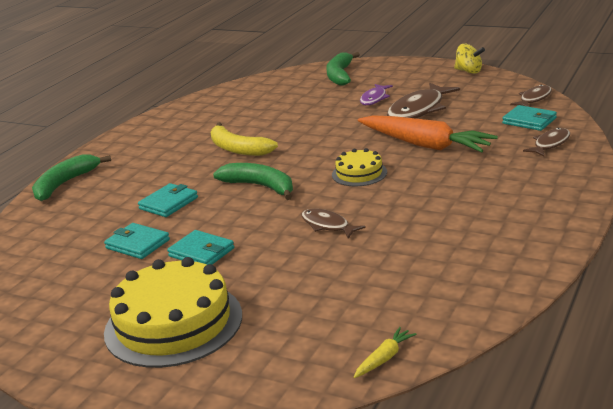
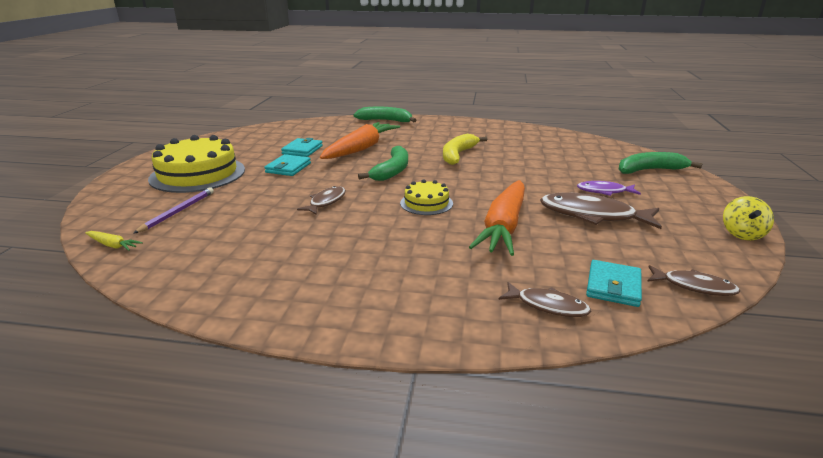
camera: 70 degrees right, 0 degrees up
(168, 203) = (361, 149): turquoise wallet -> orange carrot
(305, 323) = (178, 212): none -> purple pencil

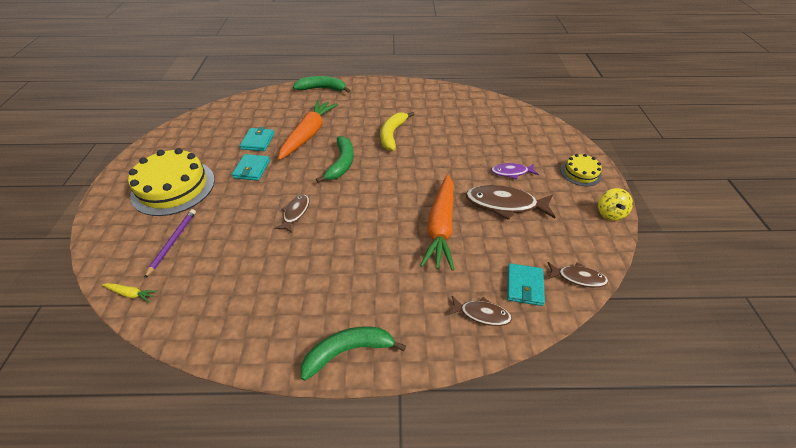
camera: 10 degrees left, 20 degrees up
(426, 203) = (377, 204): yellow cake -> yellow cake (580, 173)
(650, 170) = (544, 140): green banana -> green banana (348, 351)

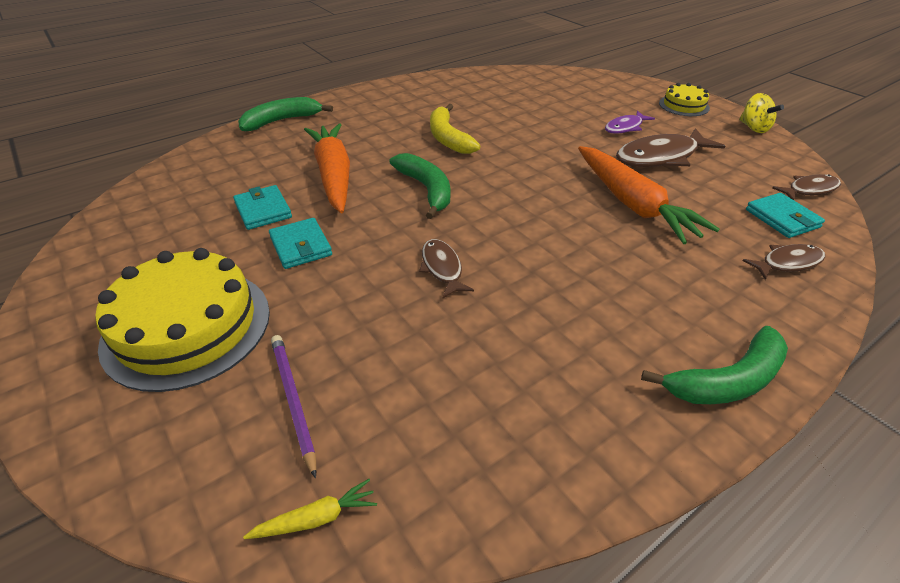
camera: 35 degrees left, 5 degrees down
(348, 351) = (727, 381): green banana -> green banana turned 150 degrees counterclockwise

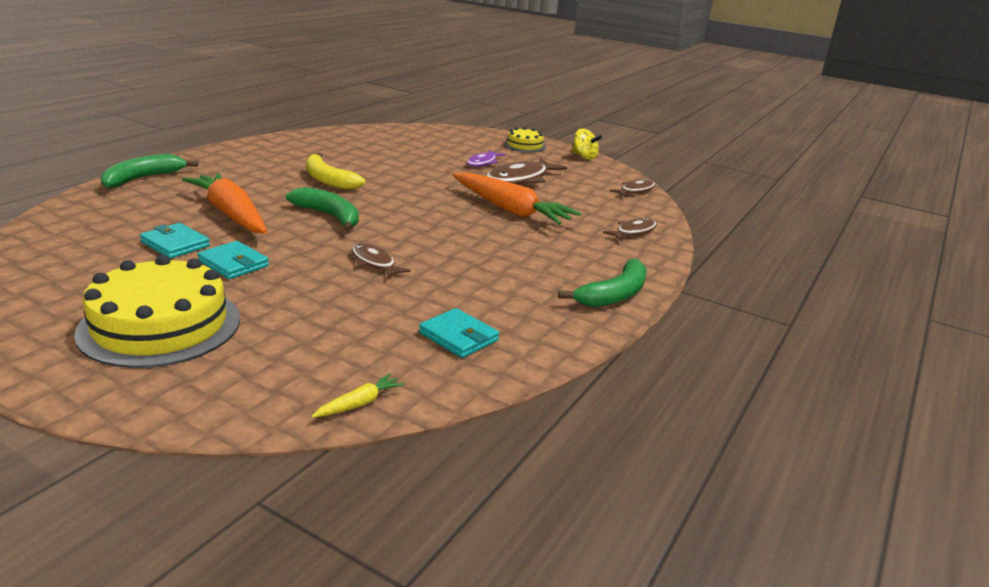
camera: 25 degrees left, 15 degrees down
(293, 400) = (296, 351): purple pencil -> none
(782, 218) = (622, 208): turquoise wallet -> turquoise wallet (458, 337)

